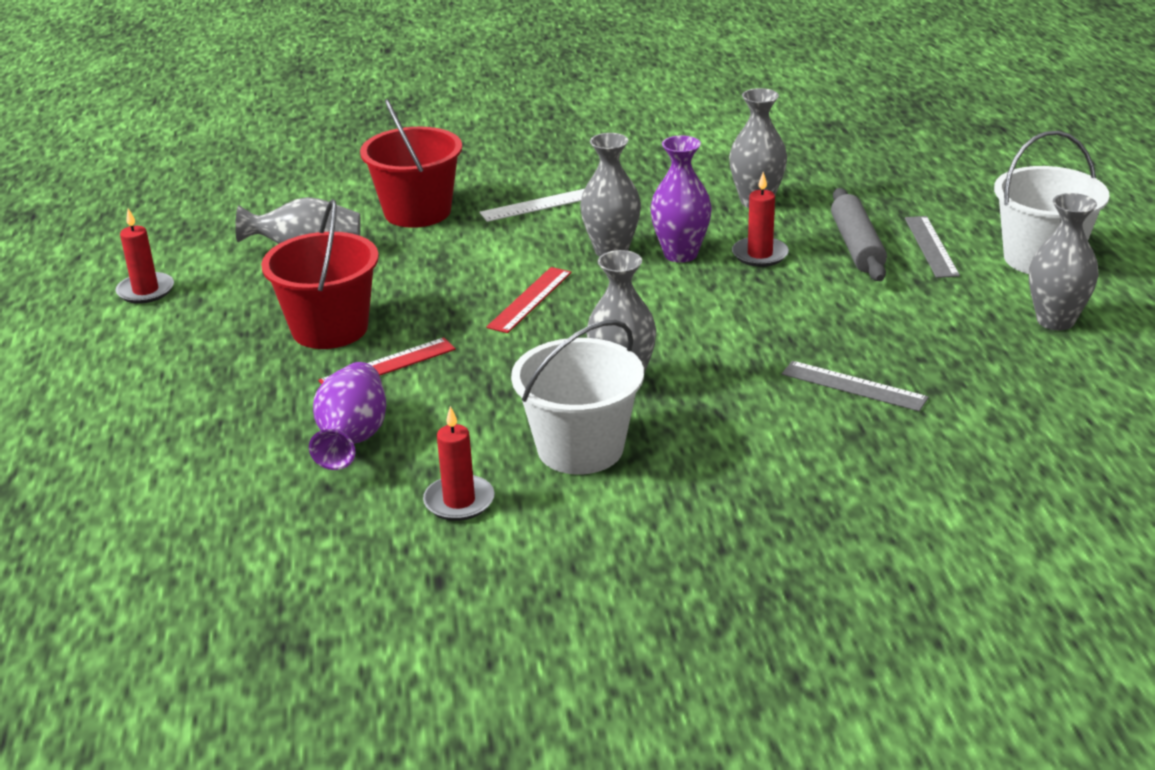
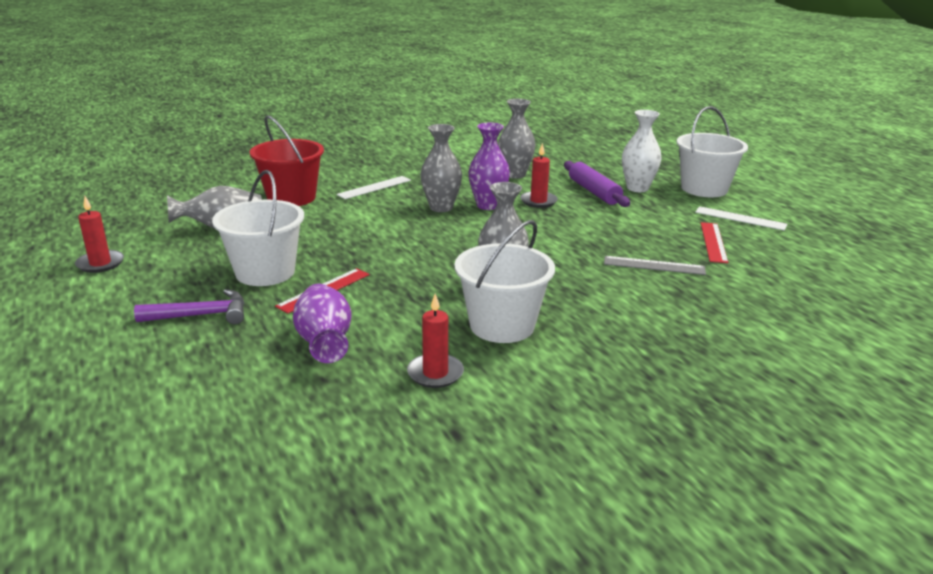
camera: 20 degrees left, 5 degrees down
(230, 381) = (201, 315): none -> purple hammer
(330, 329) = (265, 272): red bucket -> white bucket
(530, 299) = (404, 240): red ruler -> red ruler (713, 242)
(856, 246) = (594, 192): grey rolling pin -> purple rolling pin
(931, 246) = (637, 188): grey ruler -> white vase
(1055, 321) = (740, 218): grey vase -> white ruler

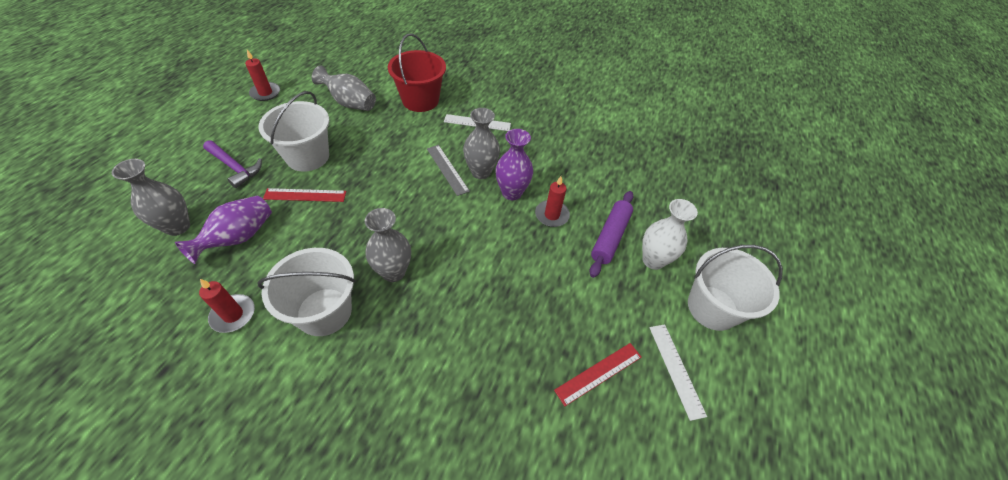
camera: 45 degrees right, 25 degrees up
(515, 175) = (586, 174): grey vase -> grey vase (177, 226)
(654, 265) = (506, 352): grey ruler -> grey ruler (447, 169)

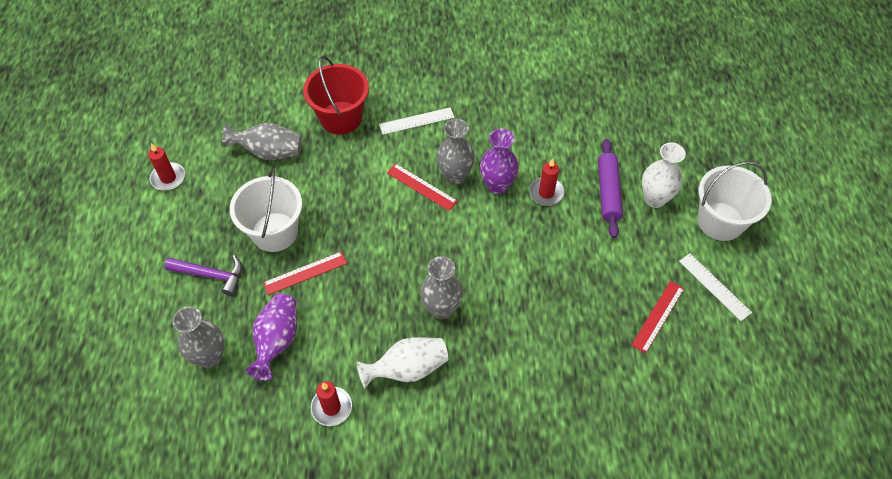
camera: 20 degrees left, 5 degrees up
(324, 311) = (407, 369): white bucket -> white vase
(447, 169) = (421, 187): grey ruler -> red ruler

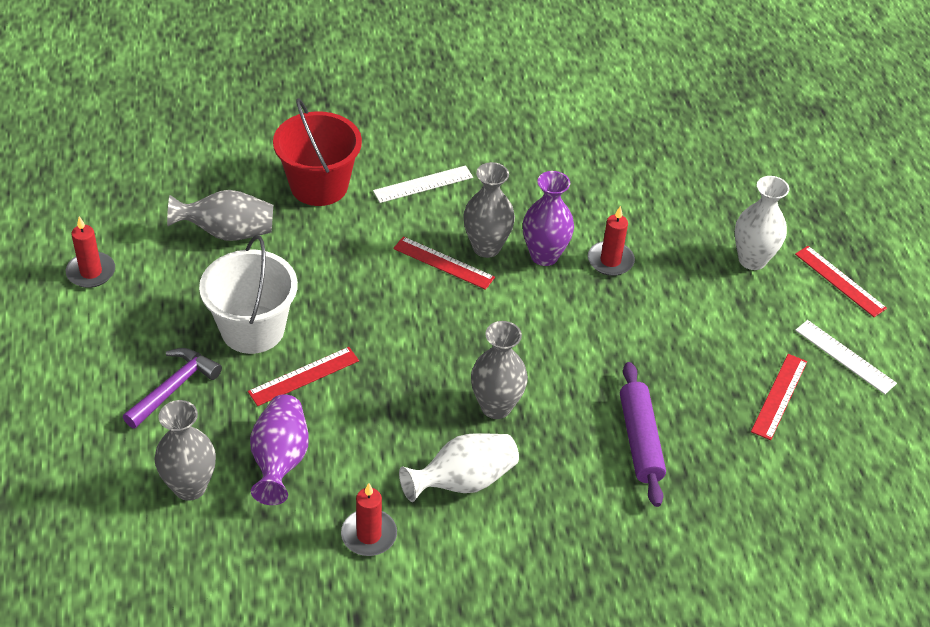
camera: 10 degrees left, 10 degrees down
(211, 275) = (174, 387): purple hammer -> purple hammer turned 60 degrees counterclockwise
(608, 192) = (691, 255): purple rolling pin -> purple rolling pin (640, 440)
(720, 221) = (840, 281): white bucket -> red ruler

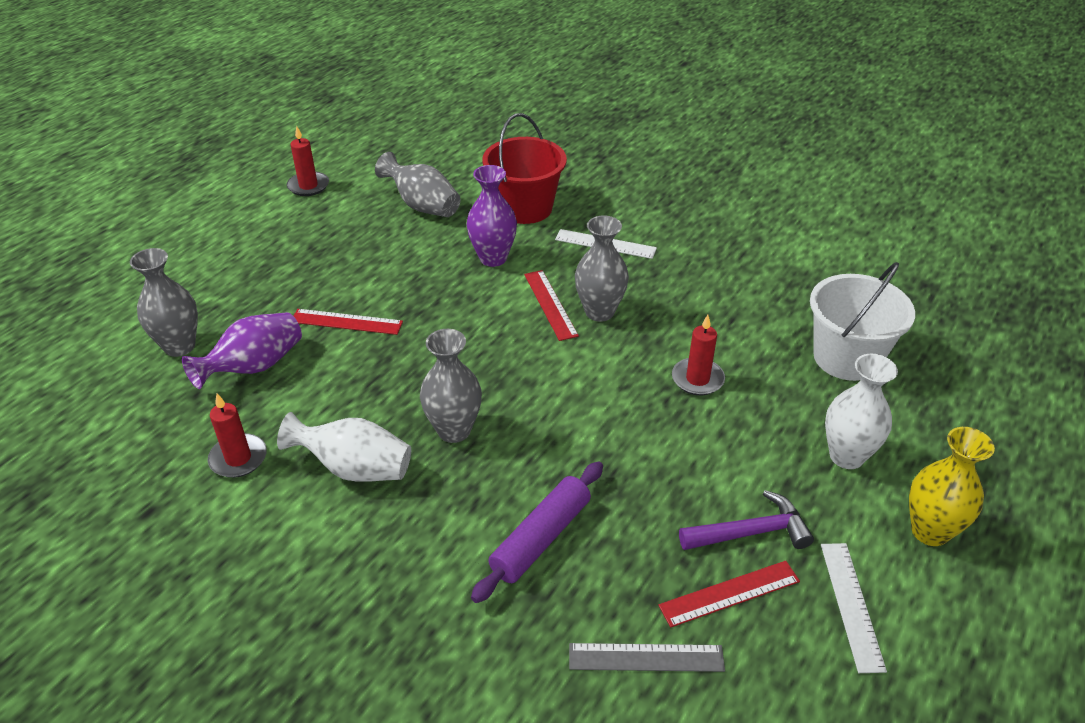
camera: 45 degrees right, 5 degrees down
(174, 387) = (258, 279): purple hammer -> purple hammer (751, 532)
(252, 329) = (355, 273): white bucket -> white bucket (846, 357)
(544, 256) = (641, 343): purple vase -> purple vase (493, 258)
(777, 467) = (646, 657): none -> grey ruler
(840, 281) = (930, 531): red ruler -> yellow vase

